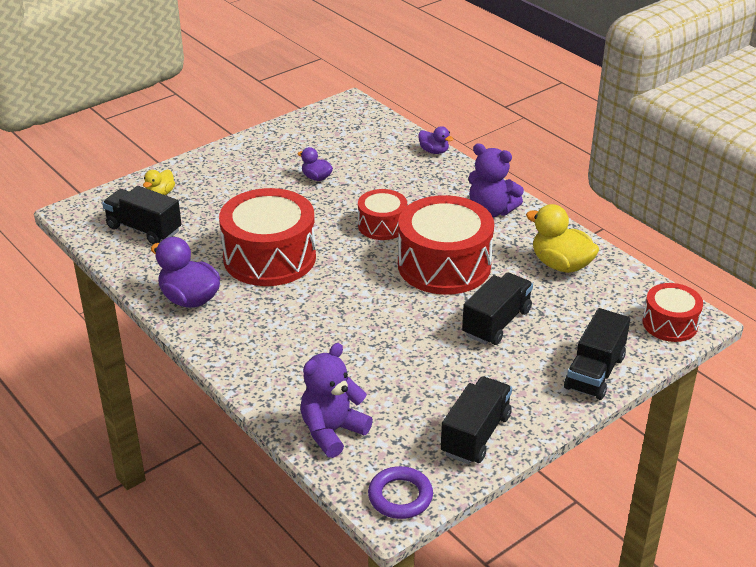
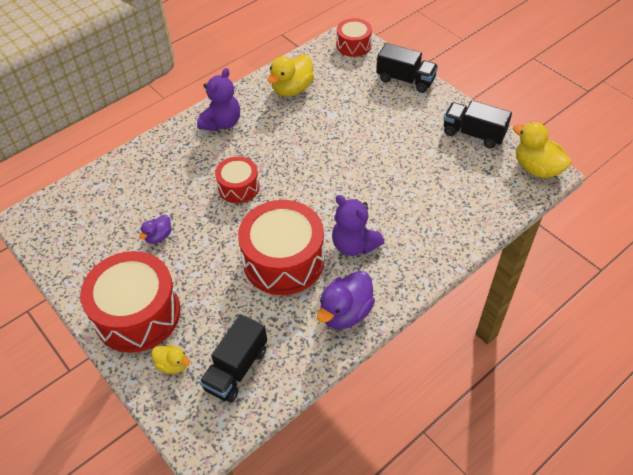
camera: 90 degrees left, 15 degrees up
(332, 431) = (486, 205): purple teddy bear -> purple teddy bear (354, 245)
(400, 496) = (536, 168): purple ring -> yellow duck
(434, 151) = (126, 157): purple duck -> none
(444, 265) = (293, 149): red drum -> red drum (137, 314)
(496, 323) = (360, 122): black truck -> none

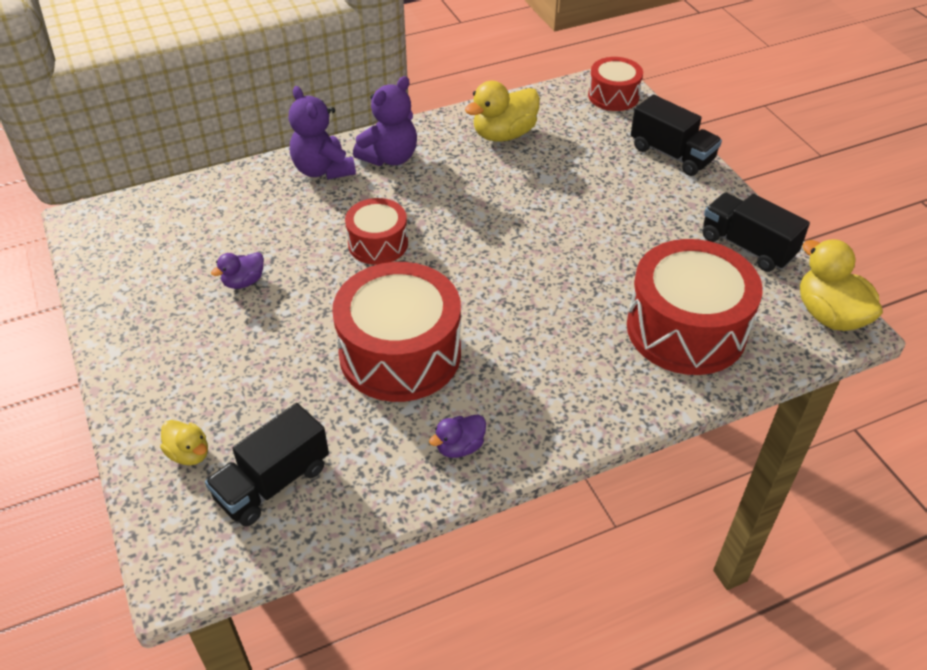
camera: 15 degrees right, 5 degrees down
(137, 314) = (172, 374): red drum -> red drum (686, 329)
(345, 313) = (459, 447): purple duck -> purple duck, size x0.55
(354, 245) = (510, 357): purple teddy bear -> purple teddy bear (323, 170)

